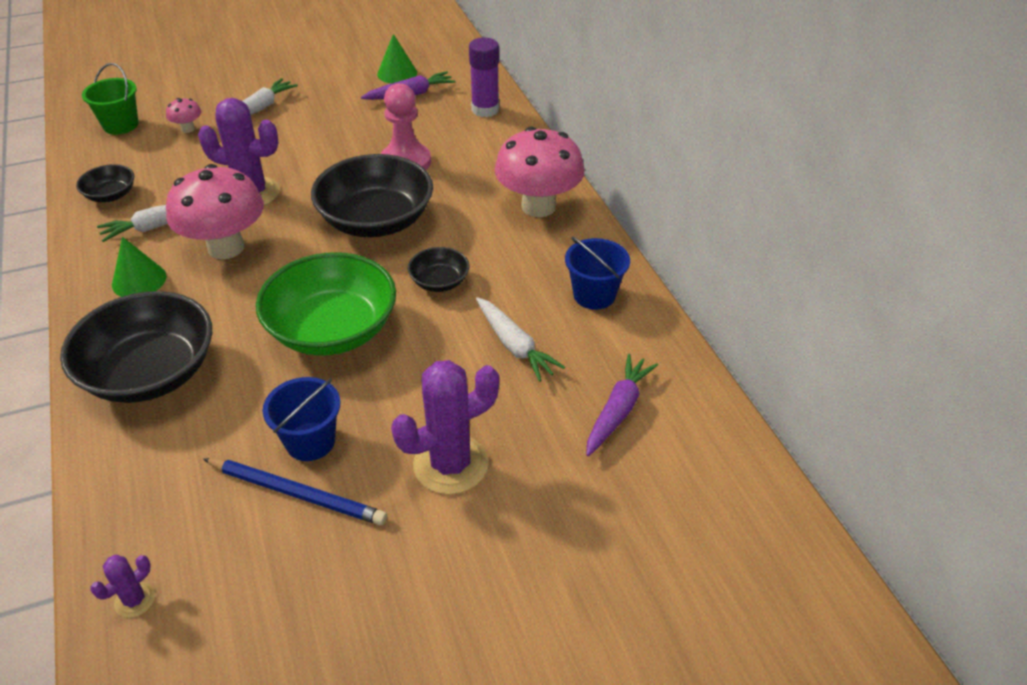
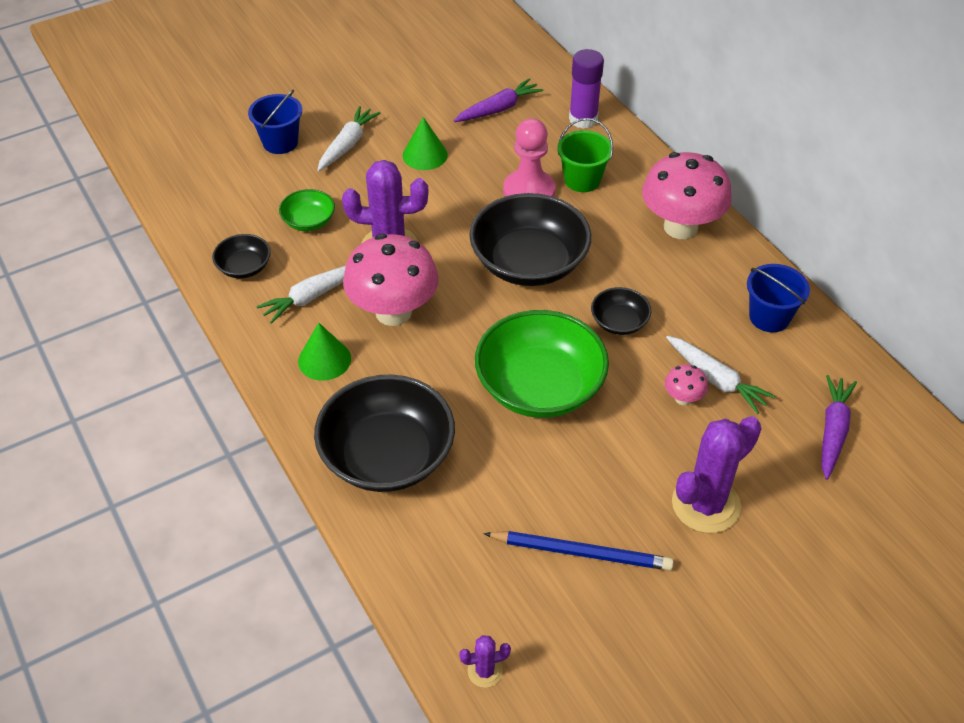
camera: 10 degrees left, 5 degrees up
(121, 125) = (209, 181): green bucket -> green bucket (582, 180)
(135, 600) = (485, 671): purple cactus -> purple cactus turned 45 degrees clockwise
(188, 129) = (284, 178): pink mushroom -> pink mushroom (683, 398)
(190, 165) = (309, 221): none -> green bowl
(310, 441) = (570, 501): blue bucket -> blue bucket (280, 142)
(397, 73) = (473, 84): green cone -> green cone (425, 155)

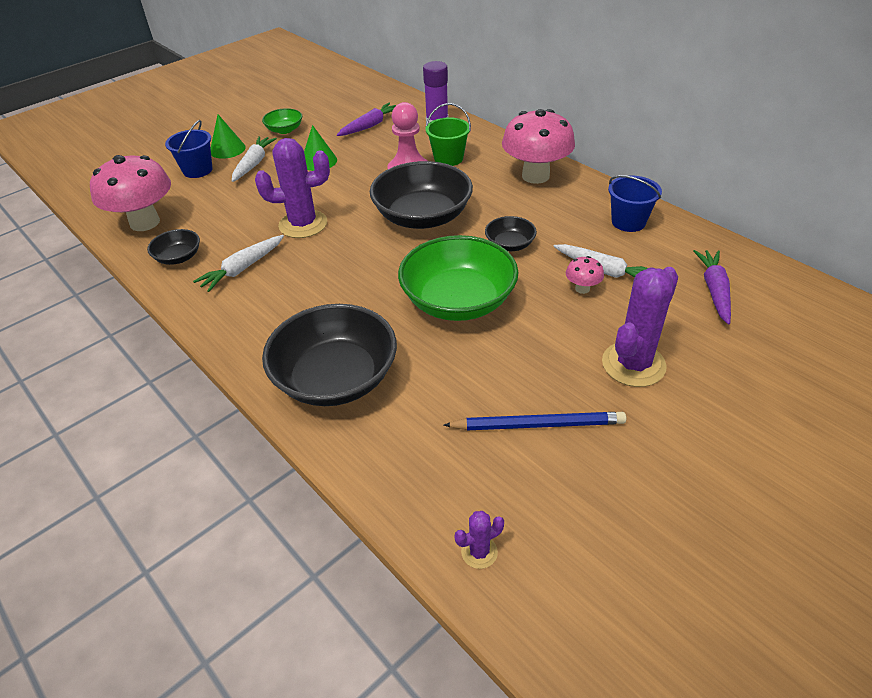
camera: 10 degrees left, 5 degrees down
(309, 221) = (230, 217): green bowl -> green bowl (284, 130)
(324, 360) = (262, 313): green cone -> green cone (227, 149)
(393, 312) = (316, 268): pink mushroom -> pink mushroom (145, 222)

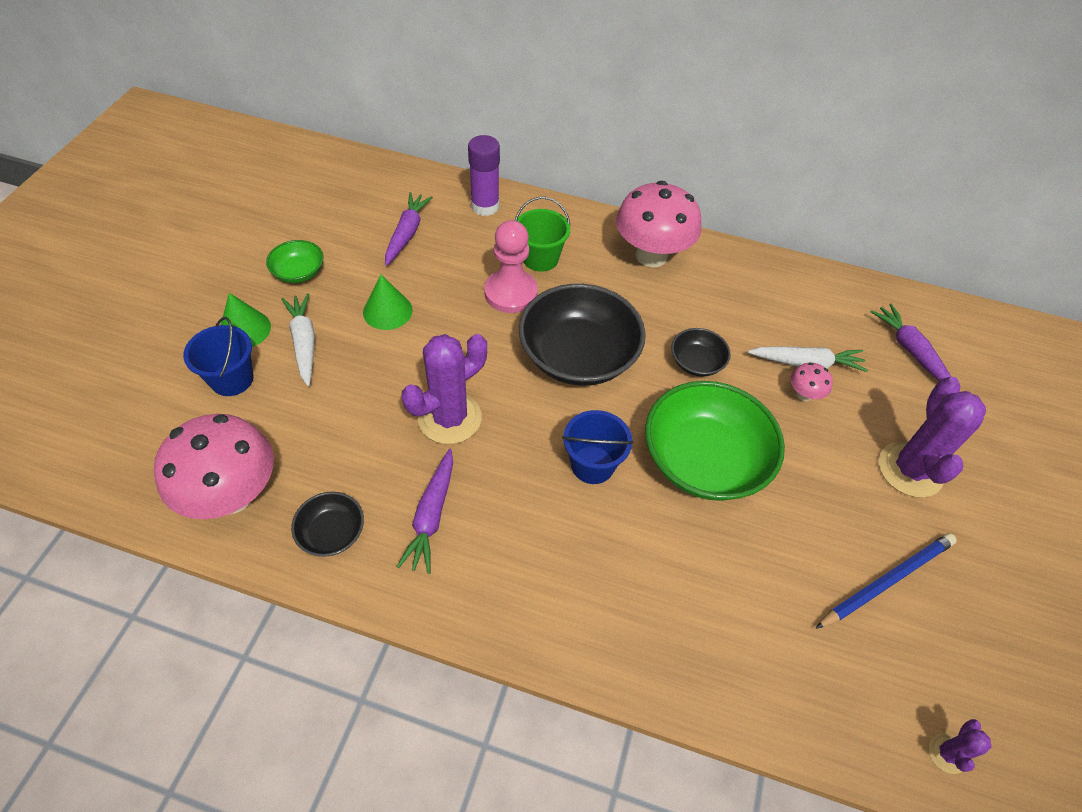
camera: 35 degrees left, 10 degrees up
(242, 269) = (431, 516): white carrot -> purple carrot
(336, 378) = (664, 621): black bowl -> none
(628, 222) = (782, 290): blue bucket -> blue bucket (592, 465)

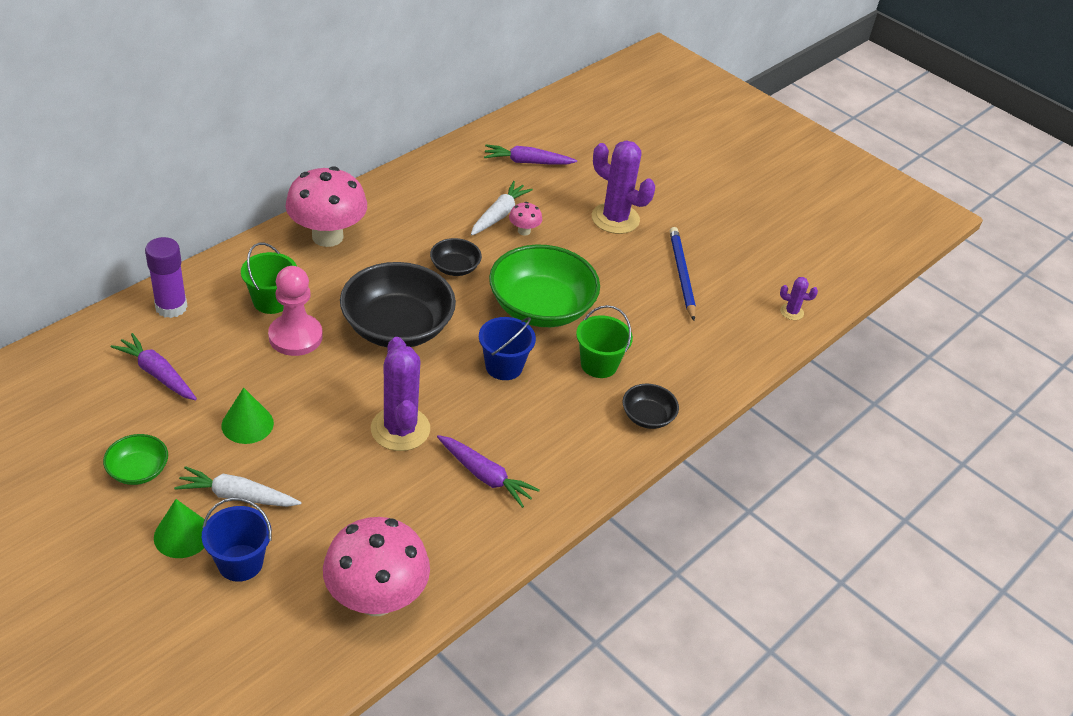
camera: 65 degrees left, 10 degrees down
(332, 533) = (459, 543): black bowl -> black bowl (647, 416)
(664, 553) = (599, 364): none -> green bucket
(947, 753) = (791, 312): purple cactus -> purple cactus turned 45 degrees counterclockwise

